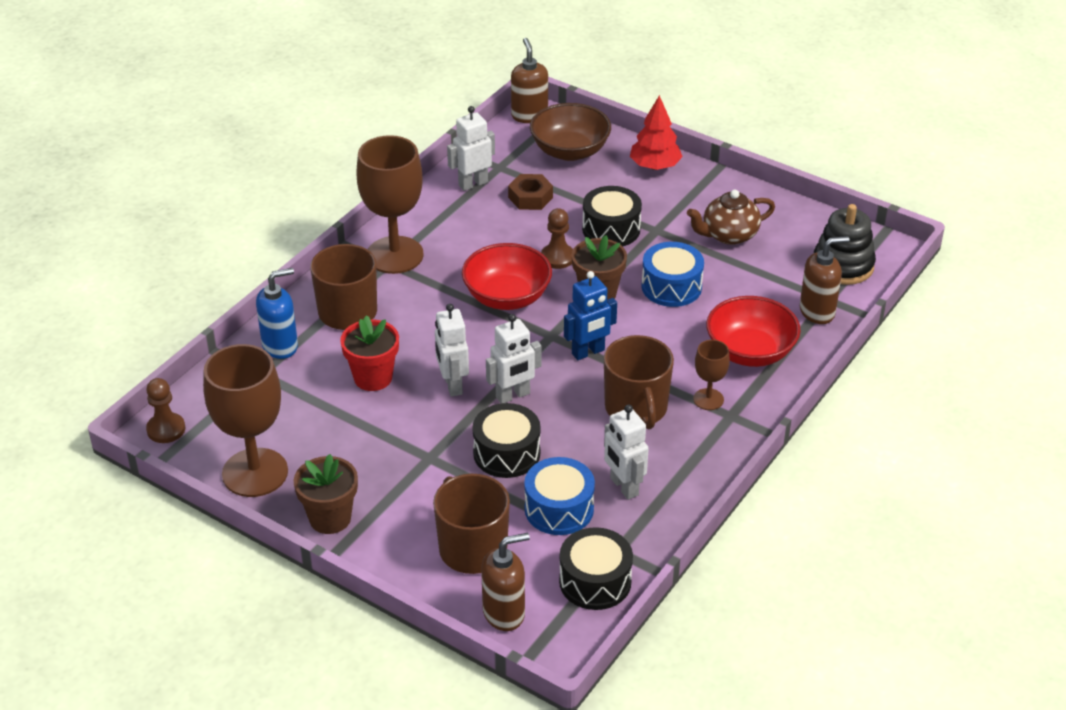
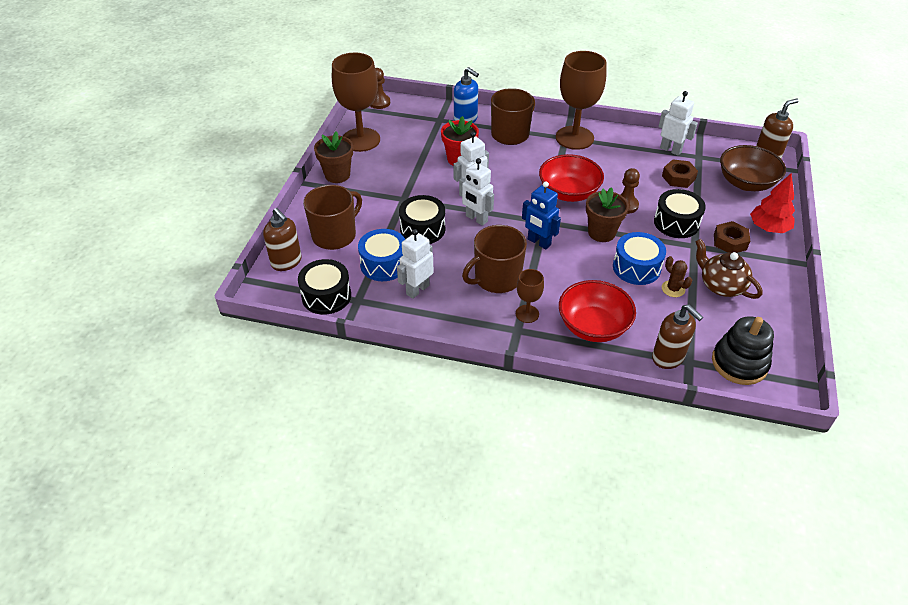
camera: 70 degrees right, 5 degrees up
(663, 202) = (730, 242): none -> brown nut
(718, 271) = (673, 289): none -> brown cactus

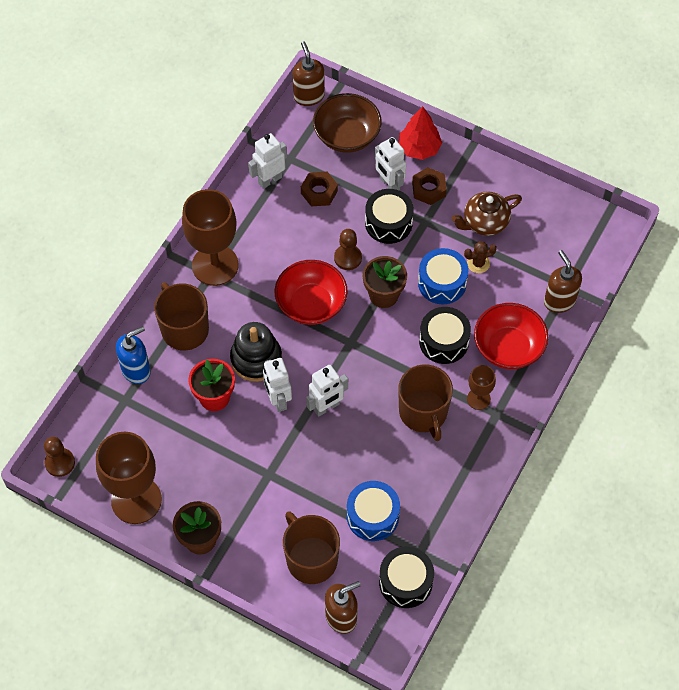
camera: 75 degrees left, 15 degrees up
(417, 289) = (419, 491): white robot -> white robot (389, 184)
(422, 229) = (327, 465): black drum -> black drum (443, 341)
(538, 242) = (381, 358): blue robot -> none
(668, 358) = (559, 301): brown soap dispenser -> brown soap dispenser turned 90 degrees counterclockwise
(739, 363) = (578, 249): black stacking toy -> black stacking toy (256, 359)

